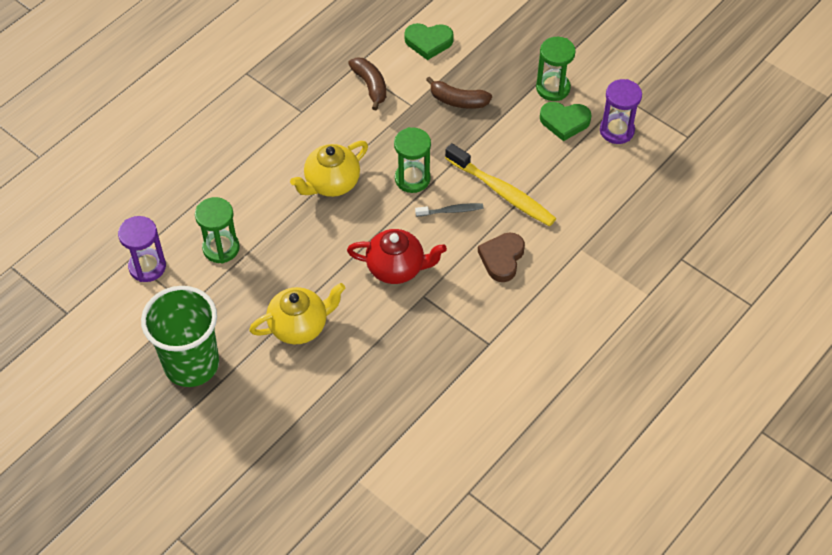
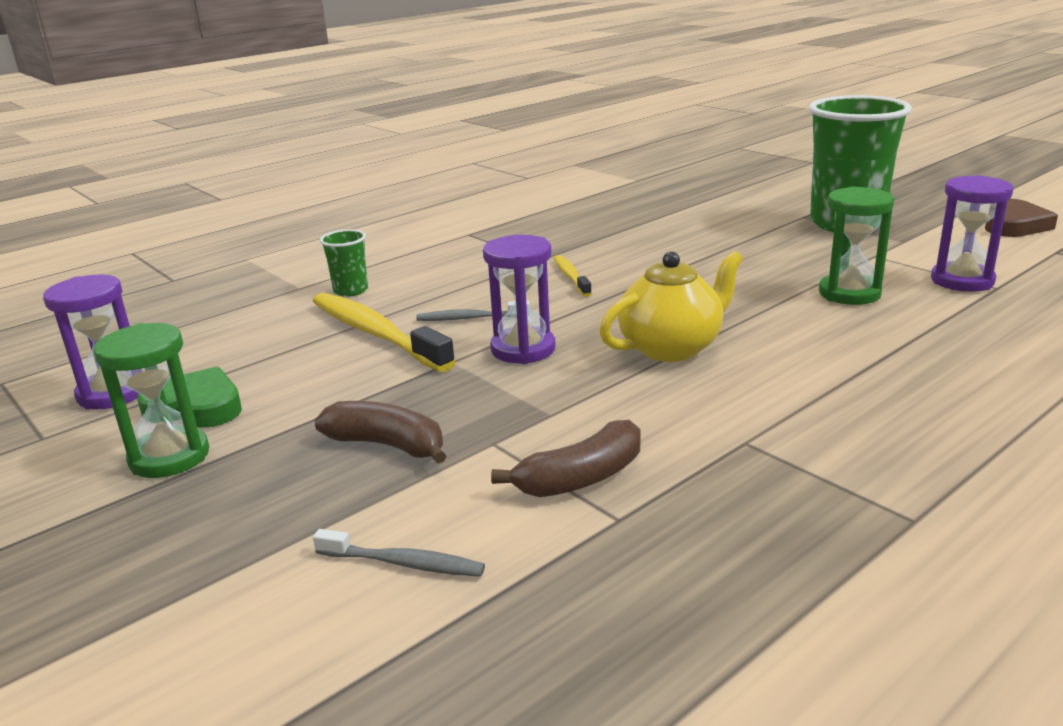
camera: 170 degrees left, 30 degrees down
(299, 326) = (710, 243): yellow teapot -> none
(370, 86) = (581, 478): brown banana -> brown banana turned 105 degrees counterclockwise
(396, 268) = (571, 276): red teapot -> yellow toothbrush
(412, 179) = (523, 349): green hourglass -> purple hourglass
(428, 42) = (403, 563): green heart -> grey toothbrush
(502, 258) = (416, 281): brown heart -> brown heart (1014, 225)
(542, 244) = (351, 290): none -> green cup

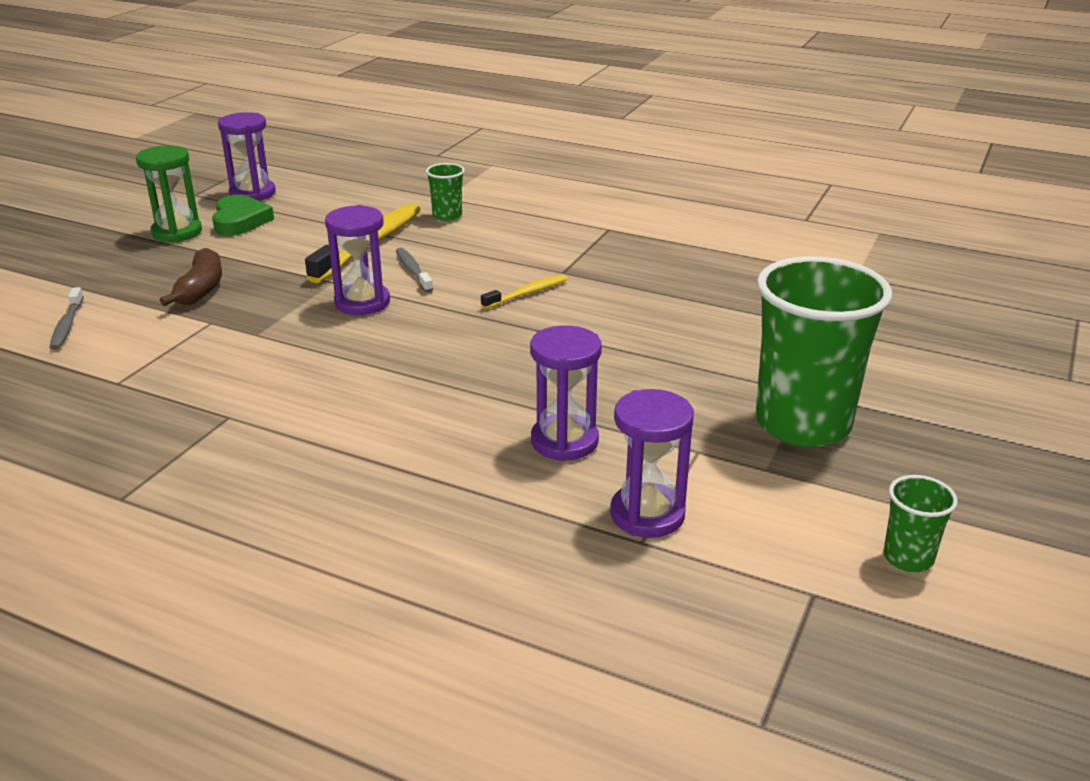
camera: 65 degrees right, 5 degrees up
(581, 478) = (166, 361): brown banana -> none
(671, 348) = (388, 363): yellow teapot -> none
(849, 293) = (564, 441): green hourglass -> purple hourglass
(1014, 225) = (908, 558): brown heart -> green cup

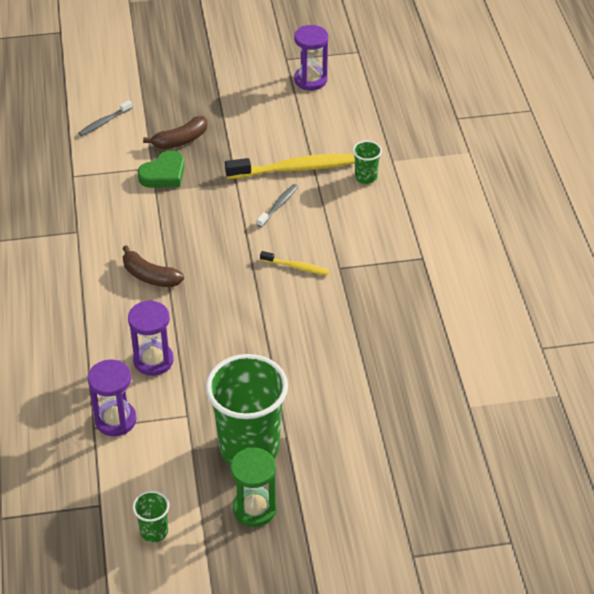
camera: 55 degrees right, 15 degrees up
(177, 232) = (232, 87): green hourglass -> green hourglass (254, 509)
(240, 221) = (270, 100): green heart -> green heart (164, 174)
(362, 302) = (223, 208): purple hourglass -> none
(402, 390) = (150, 276): none -> brown banana

